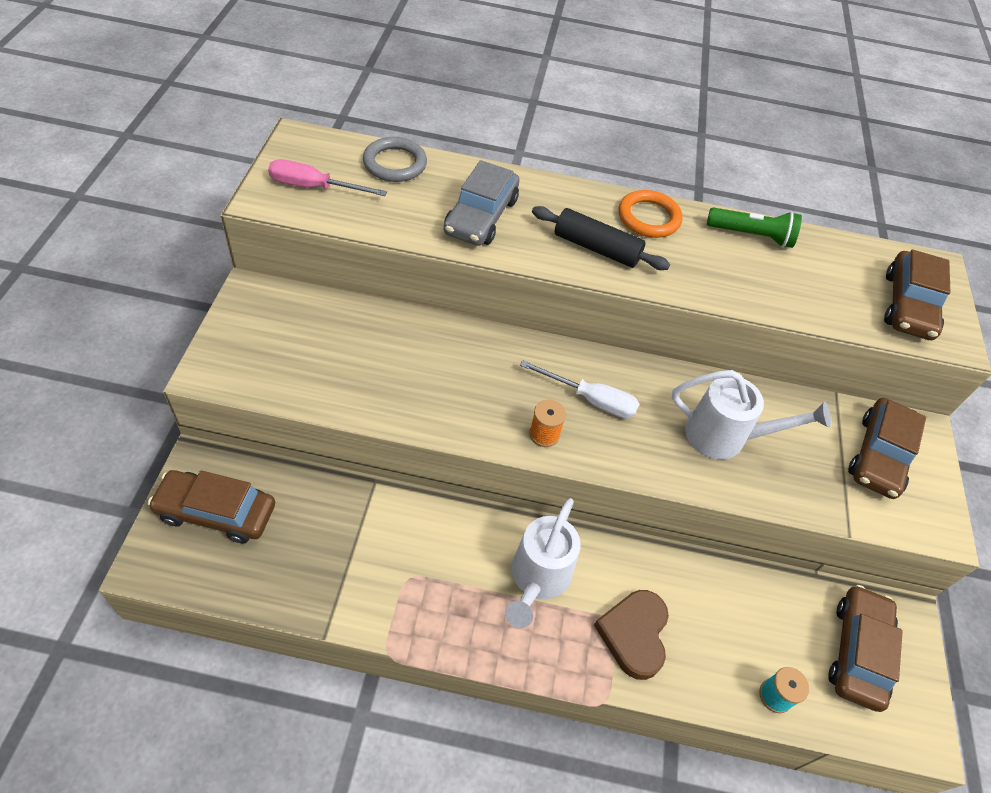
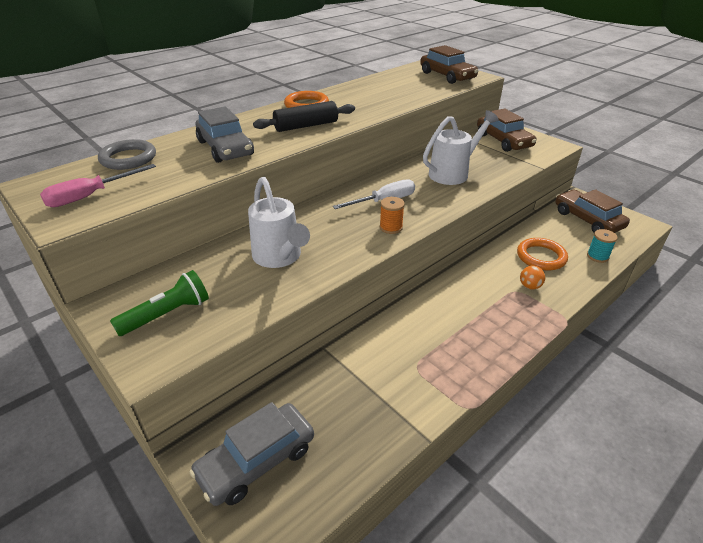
camera: 45 degrees left, 15 degrees down
(216, 512) = (256, 460): brown car -> grey car
(537, 579) = (464, 306): white watering can -> white watering can (279, 257)
(634, 634) = (529, 286): brown heart -> orange ball
(708, 624) = (541, 257): none -> orange ring
(751, 236) = (358, 88): green flashlight -> green flashlight (167, 314)

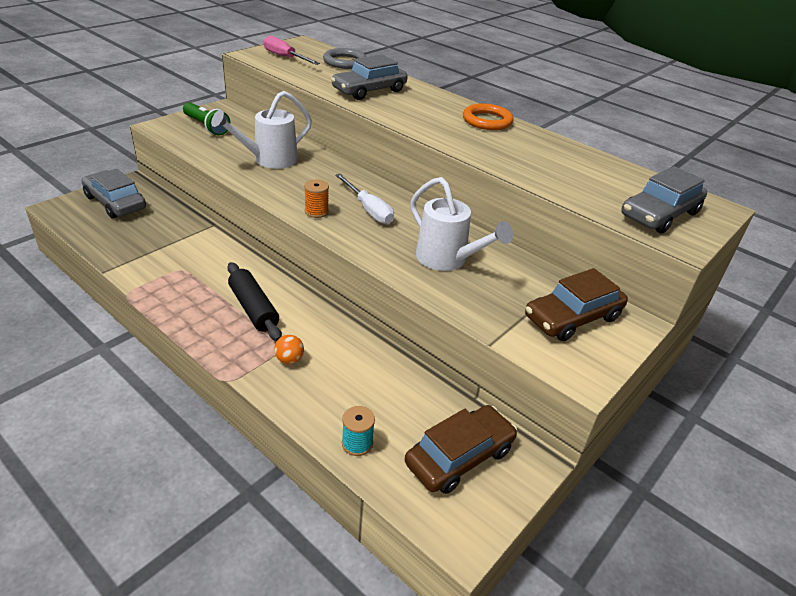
camera: 80 degrees right, 0 degrees up
(306, 126) = (429, 121): black rolling pin -> black rolling pin (254, 308)
(447, 76) = (659, 214): brown car -> grey car
(541, 257) = (351, 381): orange ring -> none

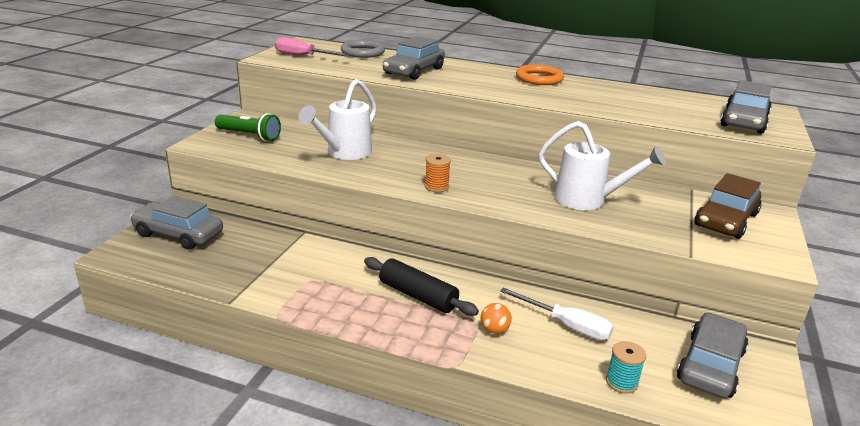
camera: 20 degrees left, 10 degrees down
(368, 210) = (480, 175): white screwdriver -> white screwdriver (566, 325)
(459, 457) = (710, 365): brown car -> grey car

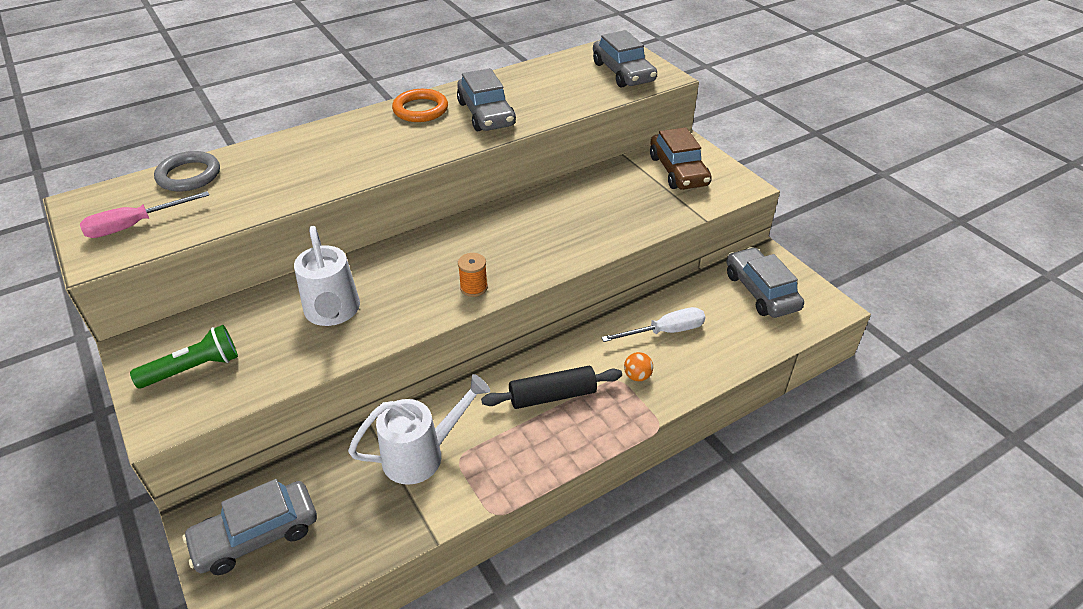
camera: 50 degrees left, 15 degrees up
(414, 71) = (298, 171): grey car -> grey car (486, 114)
(587, 200) = (586, 216): white watering can -> white watering can (421, 455)
(621, 382) = (744, 346): turquoise spool -> none

